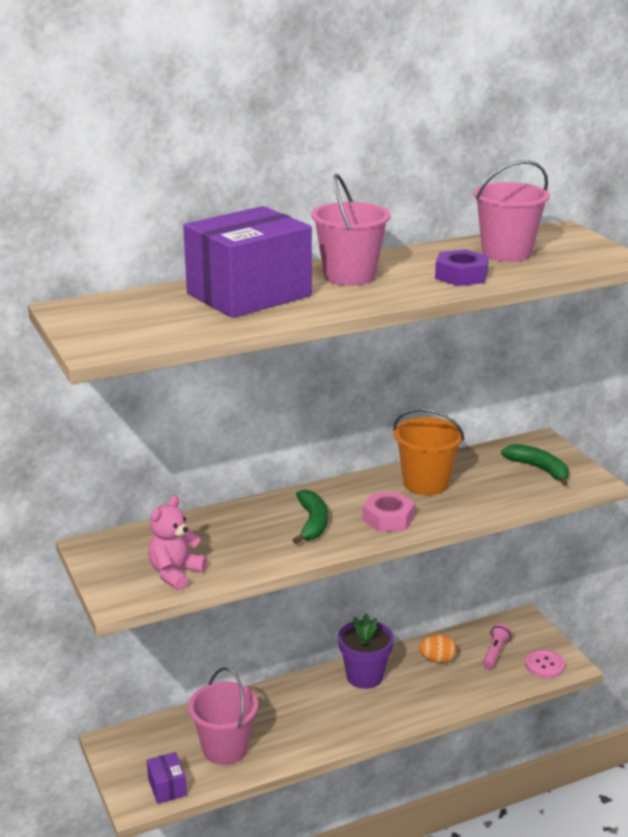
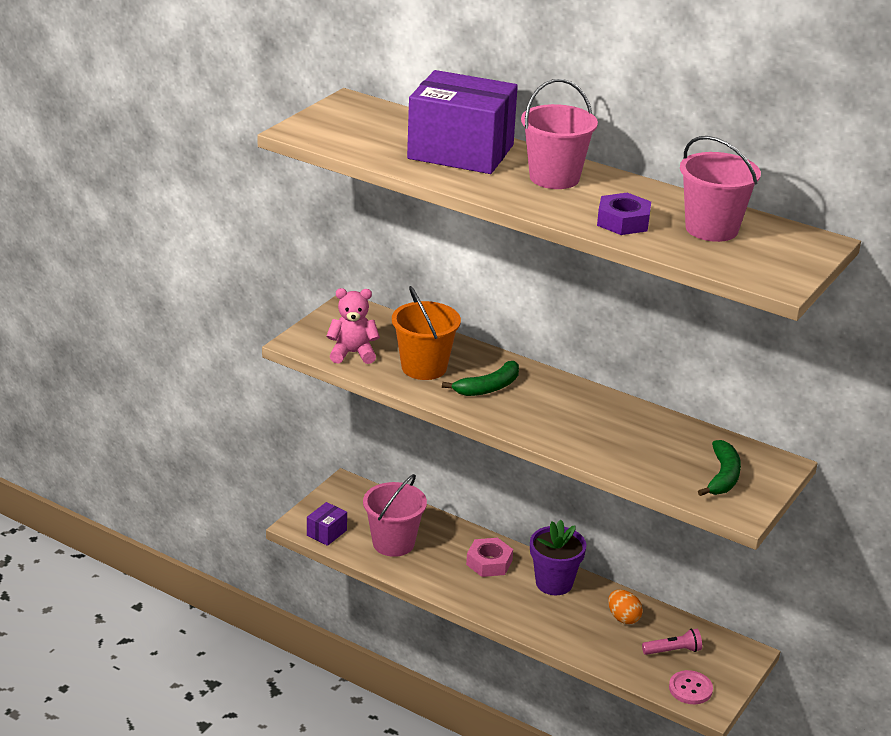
camera: 55 degrees right, 5 degrees up
(388, 518) = (538, 421): pink nut -> pink nut (489, 563)
(426, 483) = (618, 422): orange bucket -> orange bucket (424, 367)

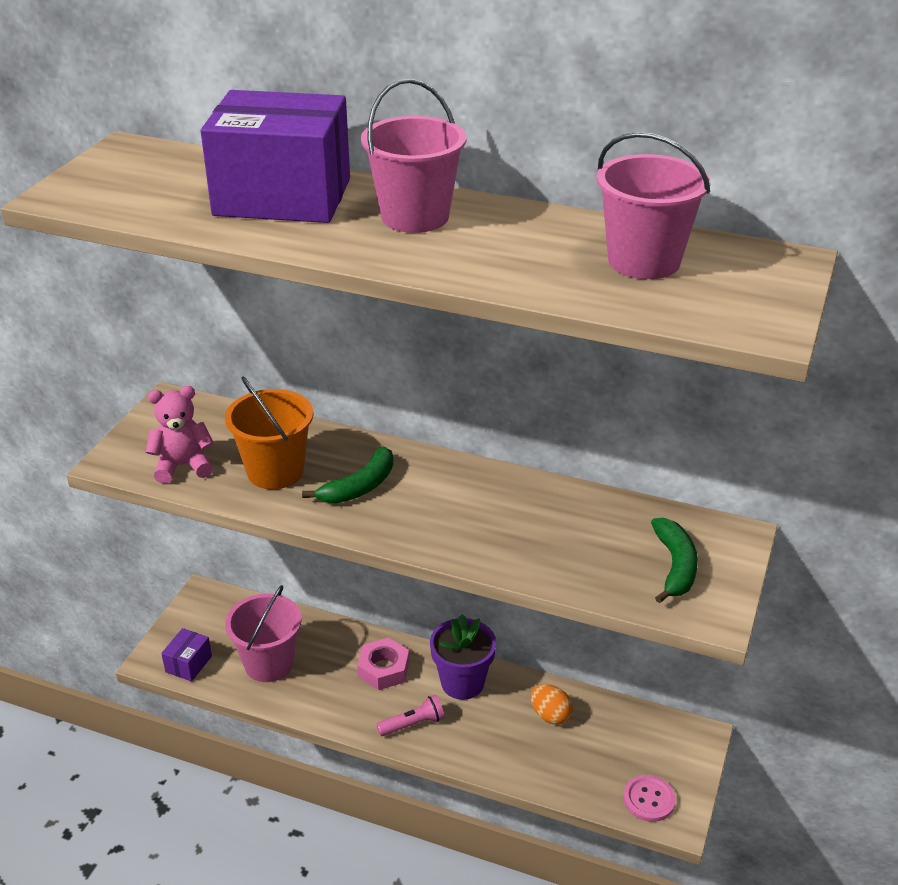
camera: 10 degrees left, 5 degrees up
(623, 221) = (524, 267): purple nut -> none
(673, 651) = (616, 749): pink flashlight -> pink flashlight (413, 724)

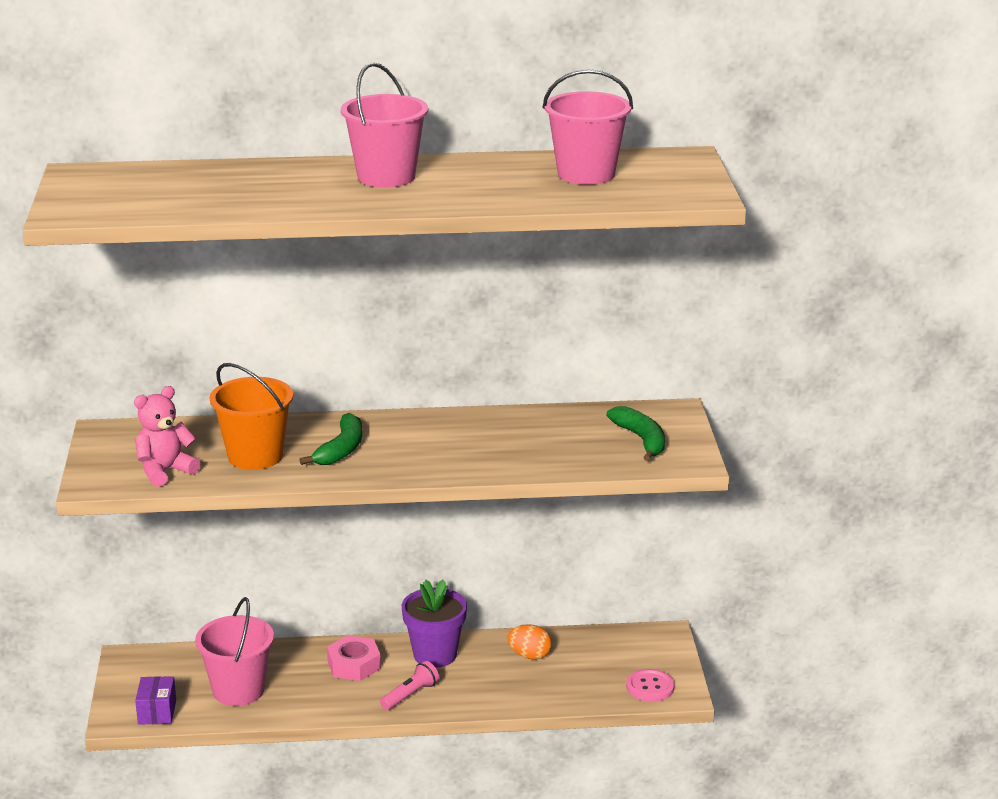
camera: 25 degrees left, 10 degrees down
(282, 197) = (262, 182): purple box -> none

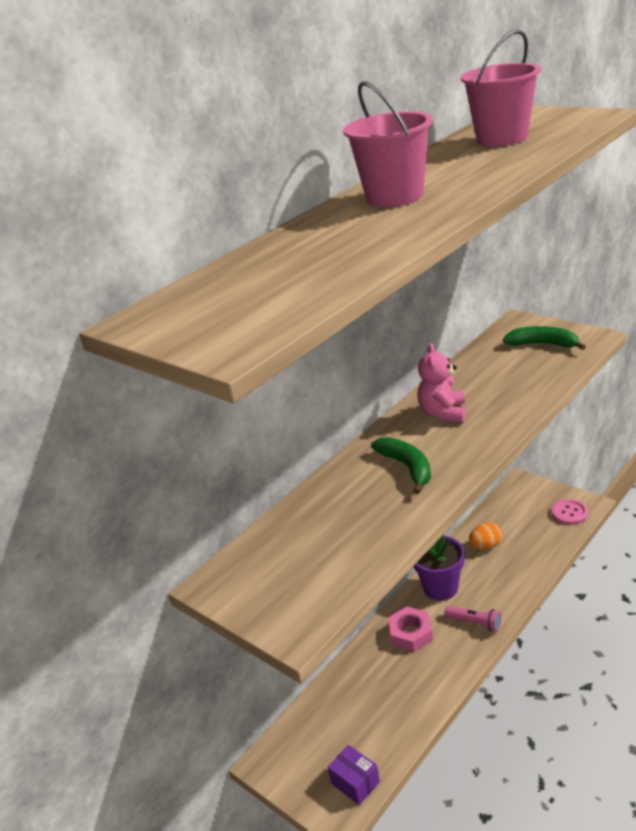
camera: 40 degrees left, 5 degrees up
(165, 471) = (328, 575): pink teddy bear -> pink teddy bear (443, 413)
(238, 690) = (377, 715): pink bucket -> none
(255, 456) = (364, 514): orange bucket -> none
(410, 695) = (475, 623): pink flashlight -> pink flashlight turned 120 degrees clockwise

